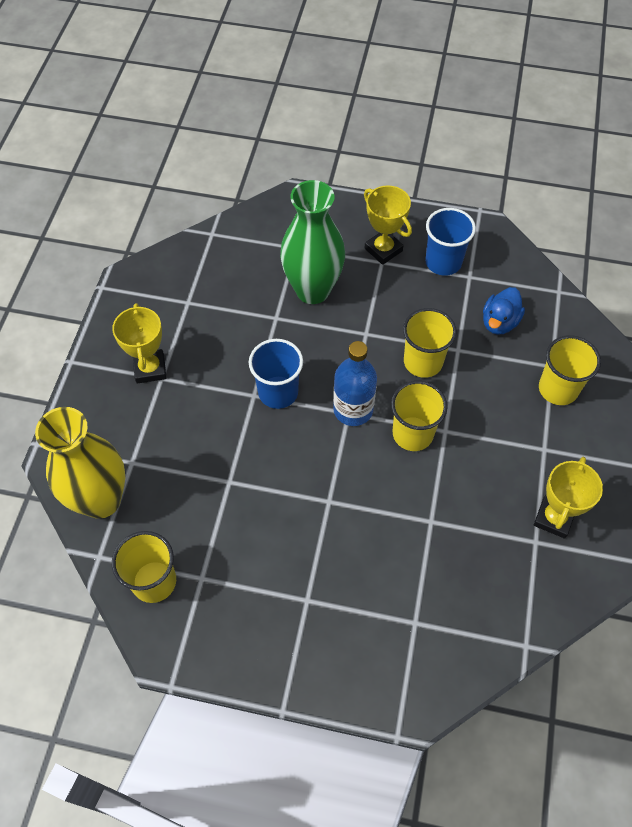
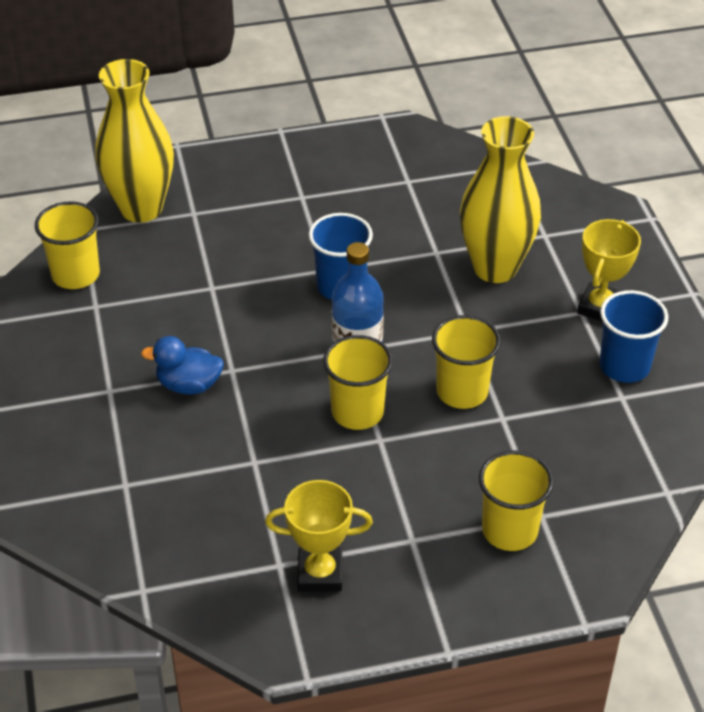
camera: 65 degrees right, 15 degrees down
(150, 369) = (307, 185): yellow trophy -> none
(312, 290) = (495, 268): green vase -> yellow vase
(499, 322) = (571, 445): blue duck -> blue duck (189, 385)

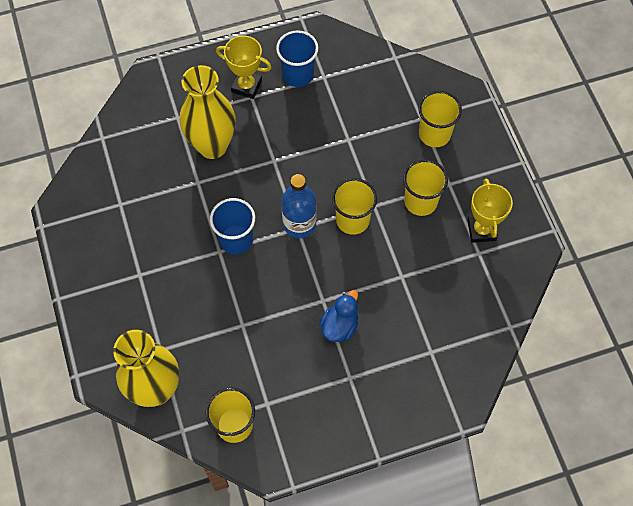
camera: 95 degrees left, 20 degrees up
(189, 385) = (339, 326): blue duck -> blue duck turned 150 degrees counterclockwise
(462, 391) = (328, 162): yellow cup -> yellow cup (420, 201)

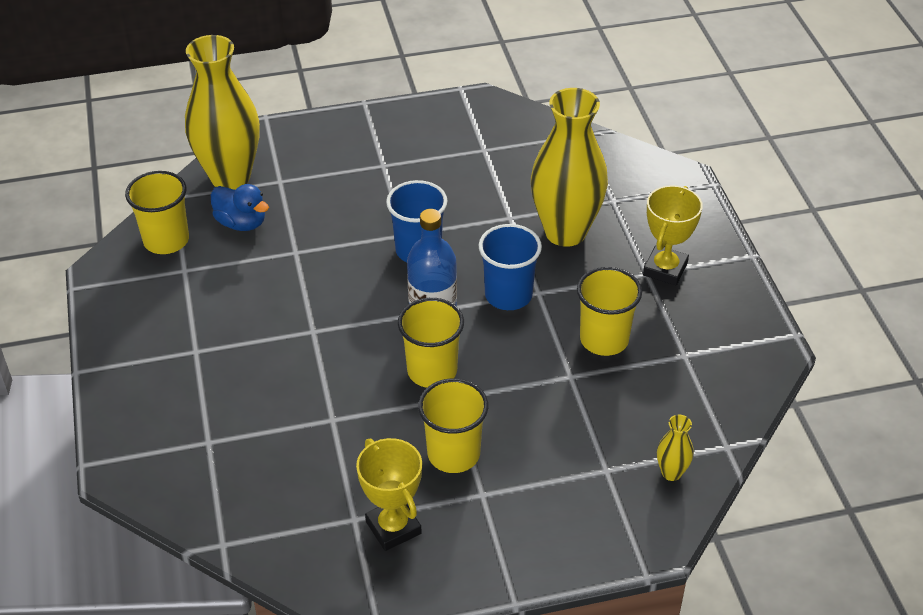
camera: 95 degrees right, 20 degrees down
(298, 74) = (687, 325): blue cup -> blue cup (508, 295)
(339, 326) = (271, 345): blue duck -> blue duck (241, 223)
(418, 85) = (671, 473): none -> yellow vase
(434, 134) = (576, 484): yellow cup -> yellow cup (604, 339)
(481, 230) = (393, 527): yellow trophy -> yellow trophy turned 60 degrees clockwise

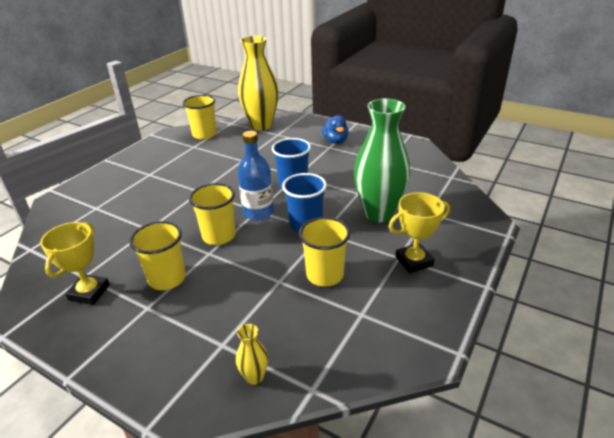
camera: 45 degrees right, 10 degrees down
(241, 223) = (239, 141): blue duck -> blue duck (335, 141)
(565, 232) = (379, 213): yellow vase -> green vase

